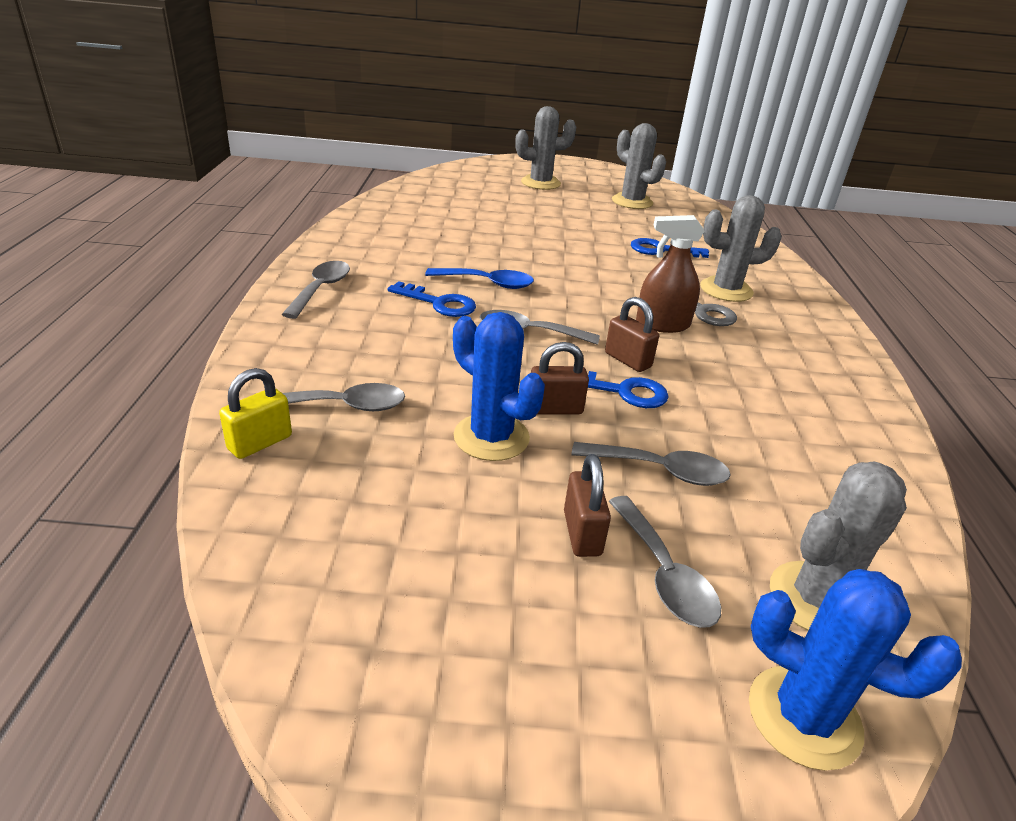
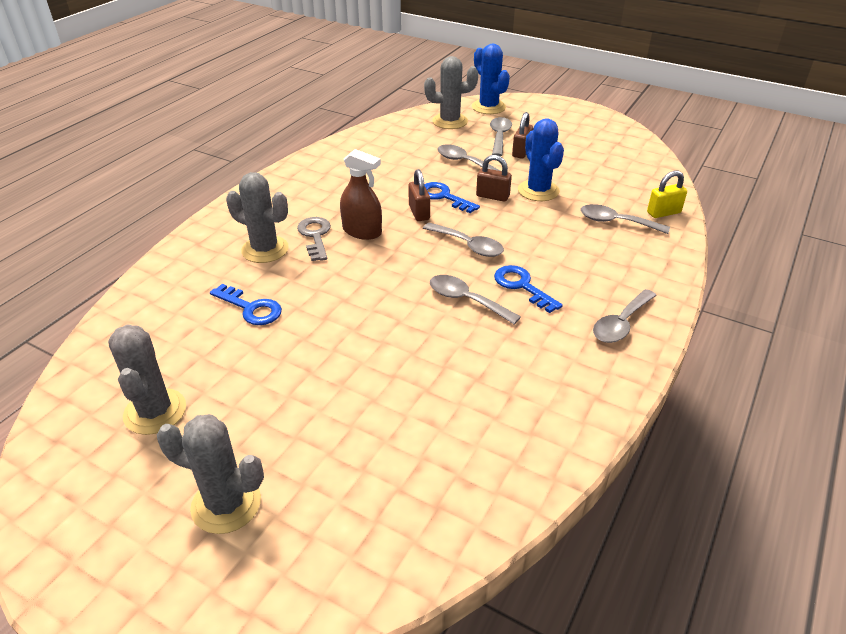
camera: 150 degrees left, 5 degrees up
(487, 283) = (466, 300): blue spoon -> grey spoon

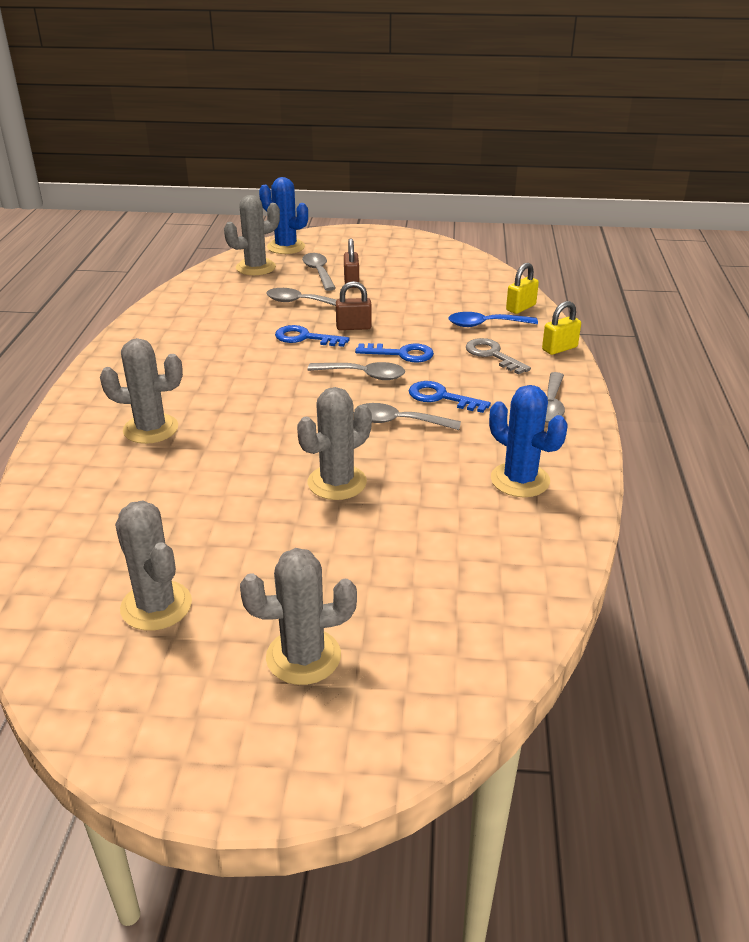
camera: 25 degrees left, 5 degrees down
(251, 308) = (182, 486): blue key -> blue key (401, 354)
(315, 236) = (197, 403): grey key -> grey key (492, 355)
(362, 231) = (245, 387): brown spray bottle -> none
(372, 344) = (337, 482): none -> grey cactus
(419, 213) = (291, 357): brown padlock -> none
(538, 191) = (394, 313): blue cactus -> blue cactus (520, 480)
(616, 222) = (485, 324): grey spoon -> blue spoon
(673, 265) = (559, 348): none -> yellow padlock

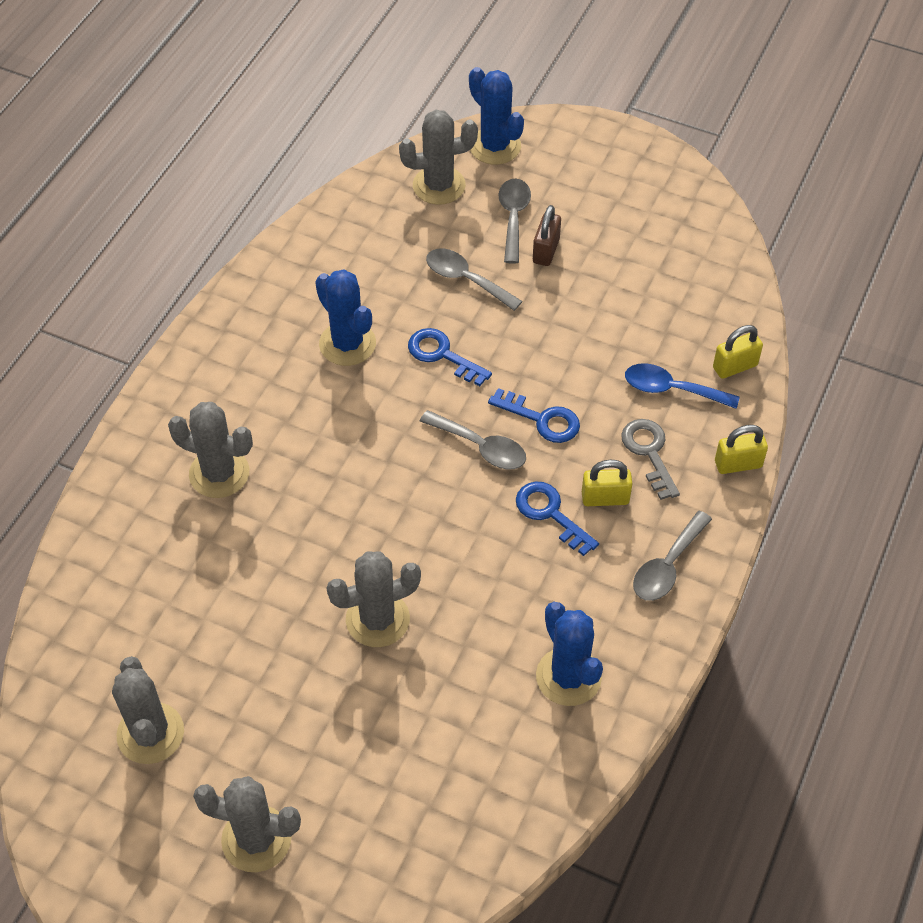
camera: 20 degrees right, 20 degrees up
(226, 345) = (347, 344): none -> blue cactus
(353, 327) = (508, 349): brown padlock -> none
(399, 422) = (484, 542): grey spoon -> none
(477, 382) = (605, 498): none -> yellow padlock

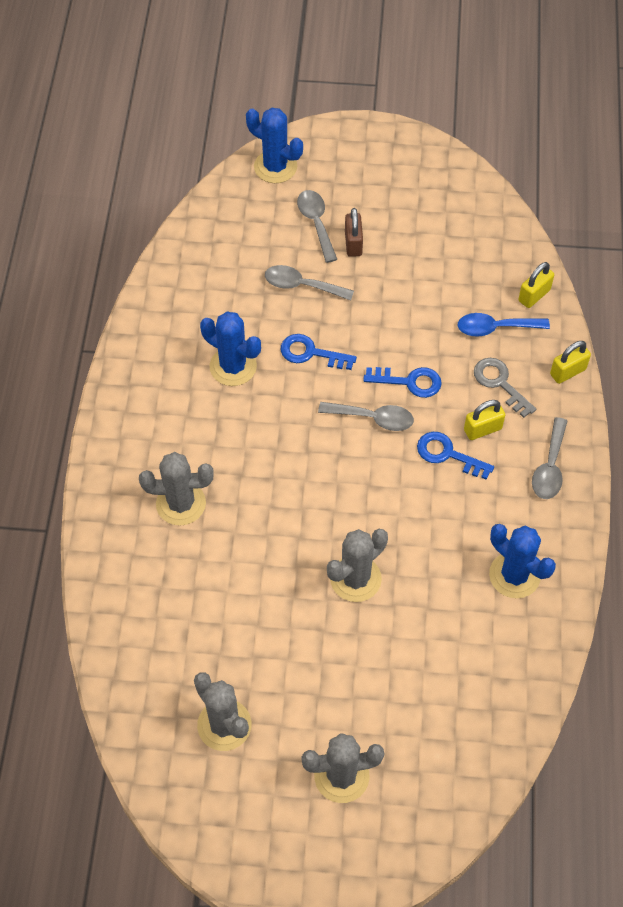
camera: 20 degrees left, 5 degrees up
(439, 185) = (246, 213): grey cactus -> none

